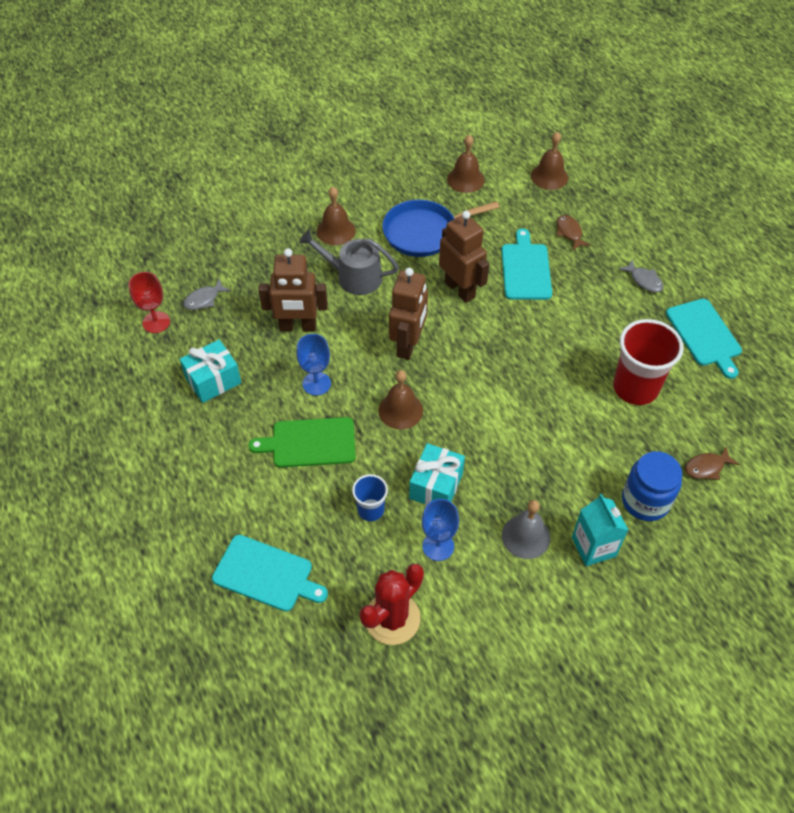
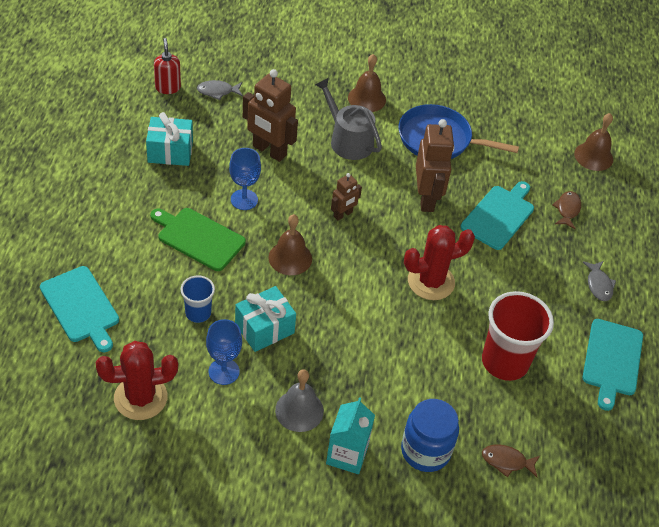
camera: 30 degrees right, 5 degrees down
(156, 322) = (168, 87): red goblet -> red soap dispenser
(408, 345) = (343, 214): brown robot -> brown robot, size x0.54
(465, 179) = (515, 119): brown bell -> none
(525, 358) = (431, 281): none -> red cactus

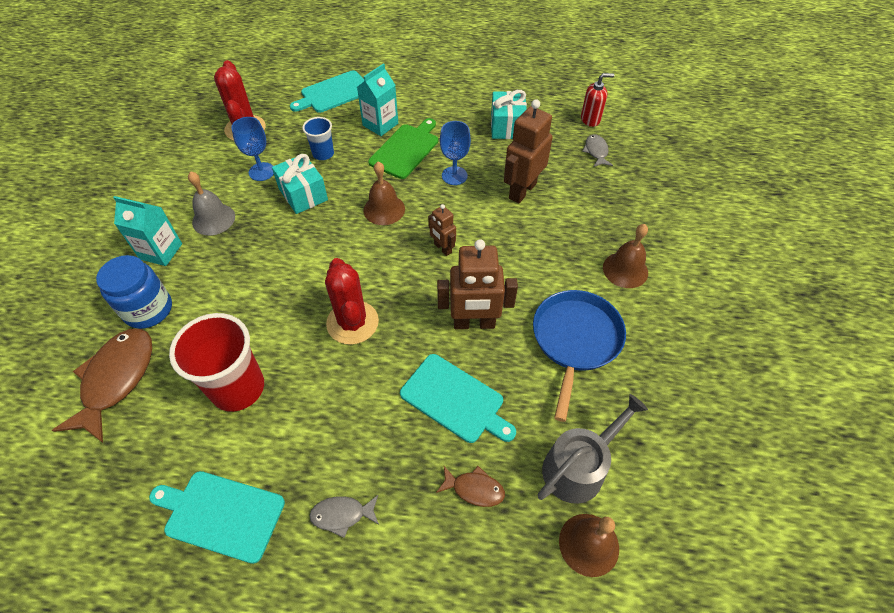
camera: 95 degrees right, 5 degrees up
(151, 260) = (380, 124): none -> turquoise carton
(348, 140) = (552, 252): grey watering can -> grey watering can (579, 466)
(506, 461) = (116, 379): brown fish -> brown fish, size x2.00

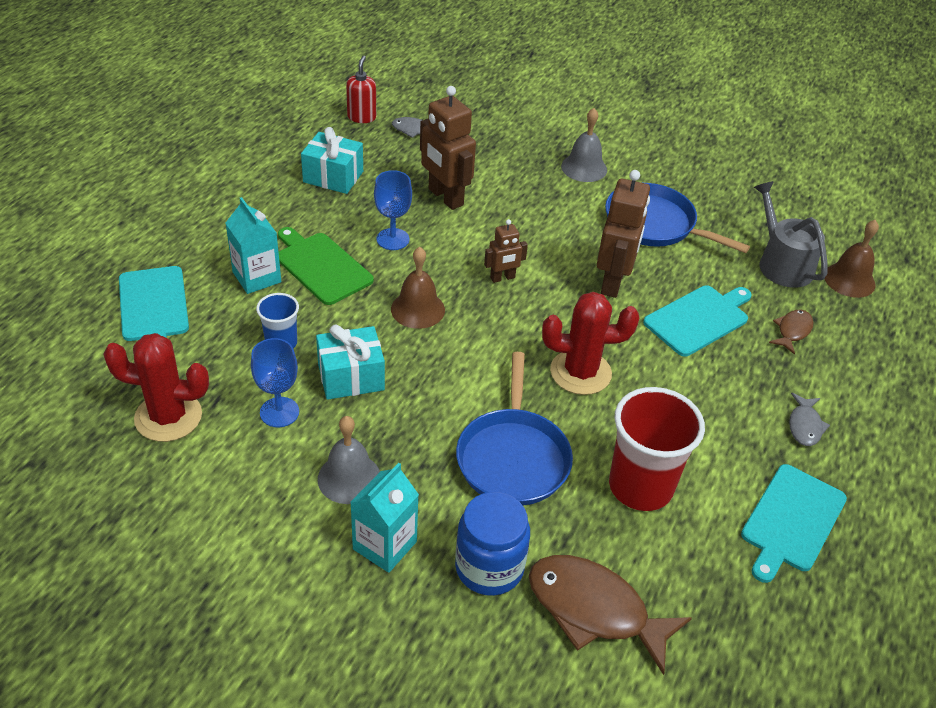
camera: 75 degrees left, 10 degrees down
(250, 300) = (513, 458): none -> blue pan
(625, 270) = (584, 168): brown bell -> grey bell

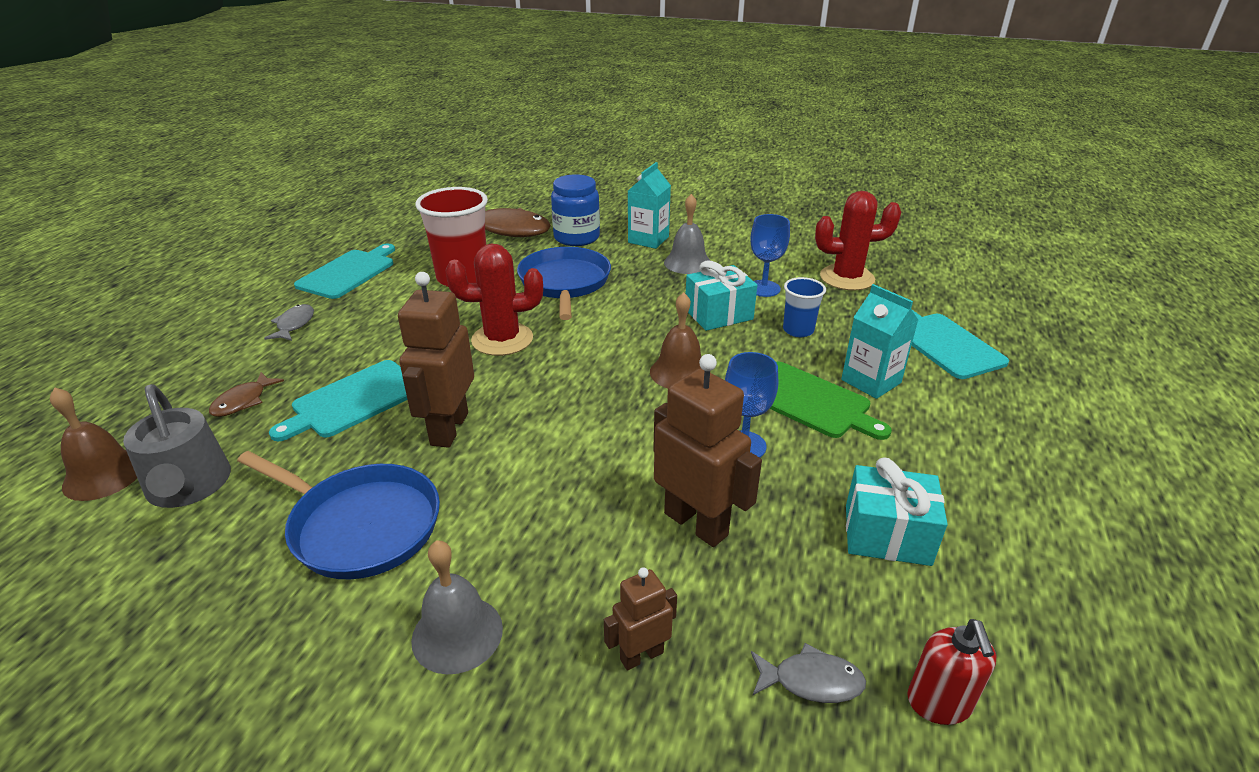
camera: 175 degrees right, 10 degrees down
(502, 278) = (590, 416): brown robot -> brown robot (641, 655)

